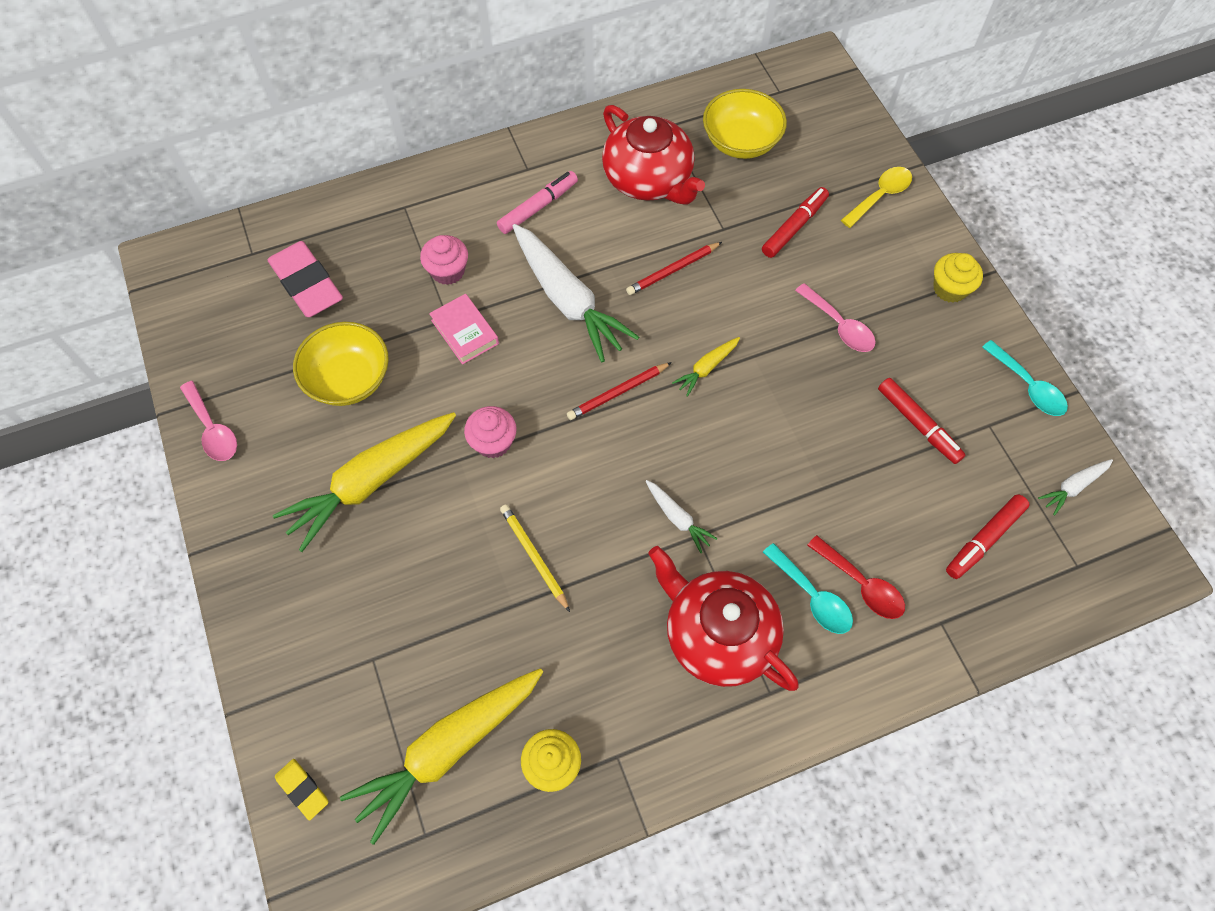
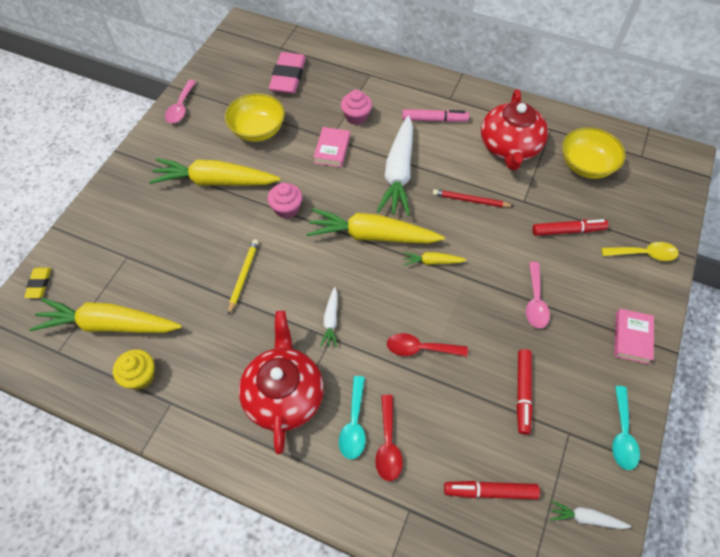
camera: 45 degrees right, 5 degrees down
(617, 393) = (372, 235): red pencil -> yellow carrot
(790, 466) = (420, 348): none -> red spoon
(950, 289) = (632, 338): yellow cupcake -> pink book

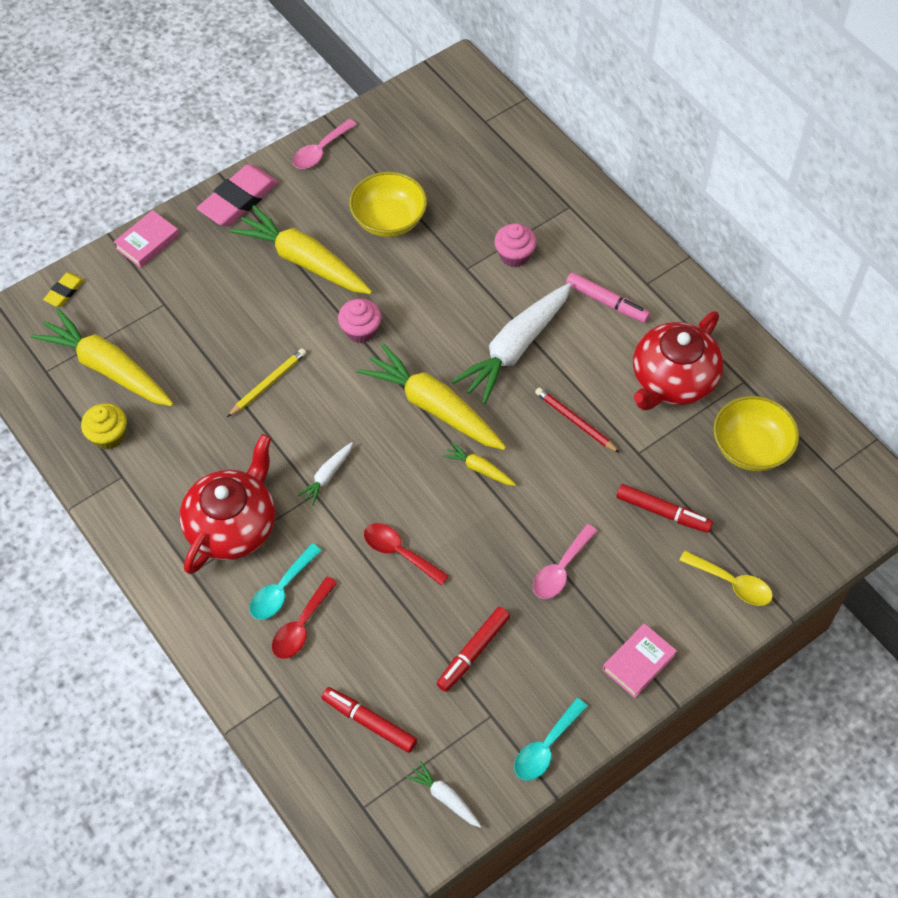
camera: 30 degrees right, 0 degrees up
(288, 76) = (468, 165): pink eraser -> pink eraser (239, 200)
(332, 150) = (458, 283): pink book -> pink book (147, 242)

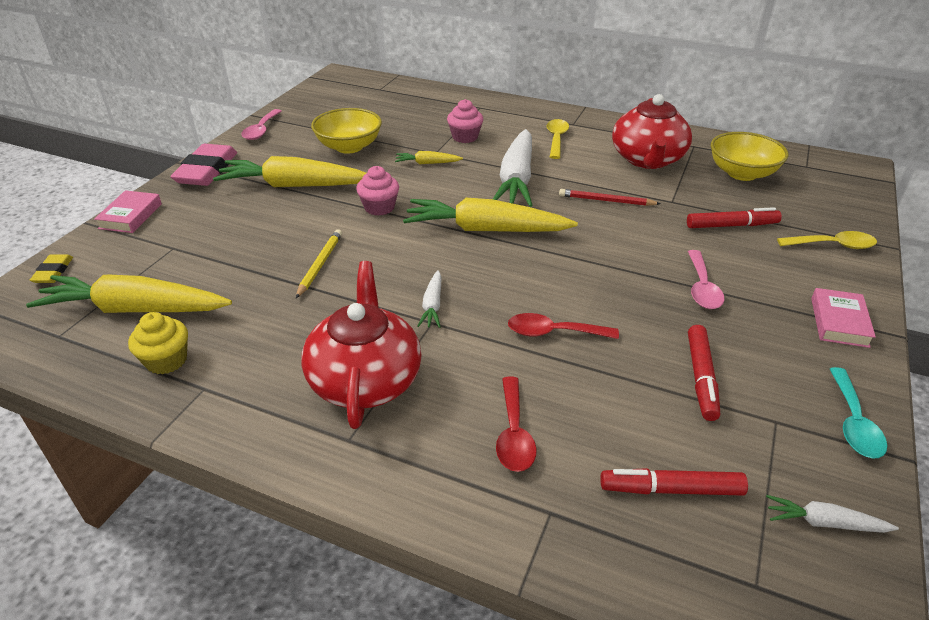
camera: 30 degrees left, 20 degrees down
(281, 589) = (464, 411): turquoise spoon -> none
(479, 469) = (563, 252): yellow carrot -> yellow carrot (427, 163)
(606, 302) = (556, 139): pink marker -> yellow spoon

